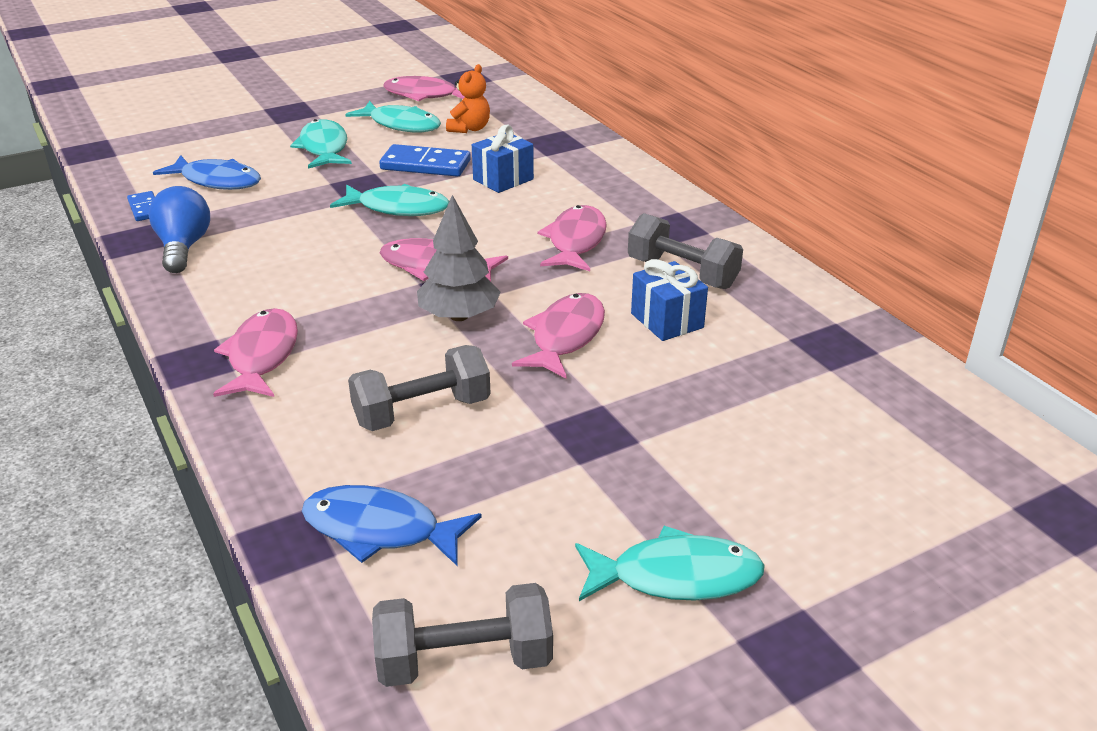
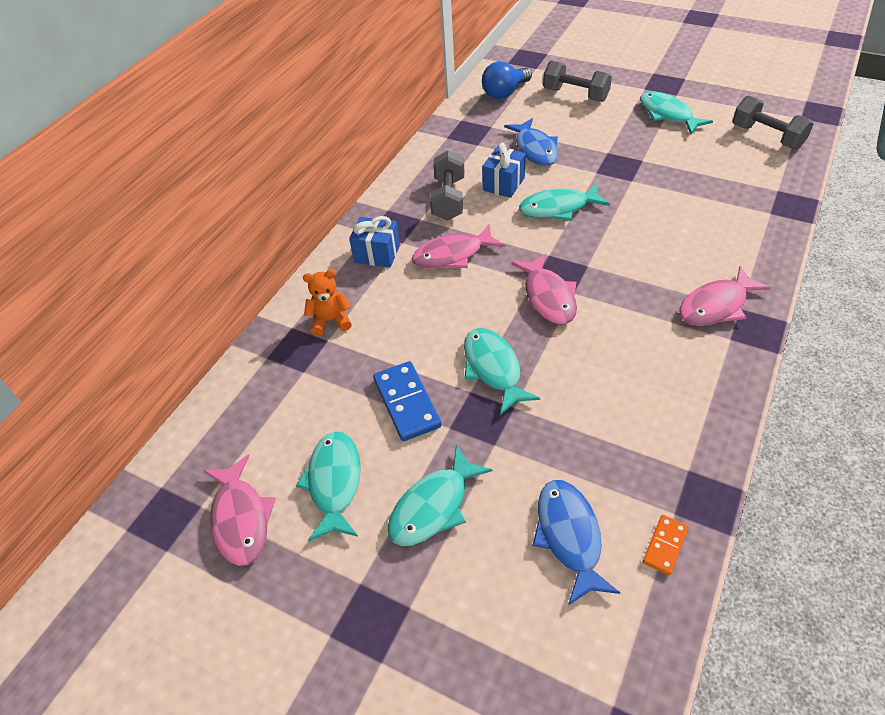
camera: 120 degrees left, 15 degrees up
(145, 208) = (665, 545): blue domino -> orange domino
(183, 247) = (678, 453): blue light bulb -> blue light bulb (505, 93)
(380, 530) = (750, 187): blue fish -> blue fish (535, 149)
(422, 412) = (674, 219): grey dumbbell -> grey dumbbell (575, 95)
(459, 316) = (586, 255): grey tree -> none
(469, 129) = (307, 422): orange teddy bear -> orange teddy bear (331, 321)
(503, 179) = (393, 339): blue gift -> blue gift (377, 254)
(565, 337) = (558, 208): pink fish -> turquoise fish

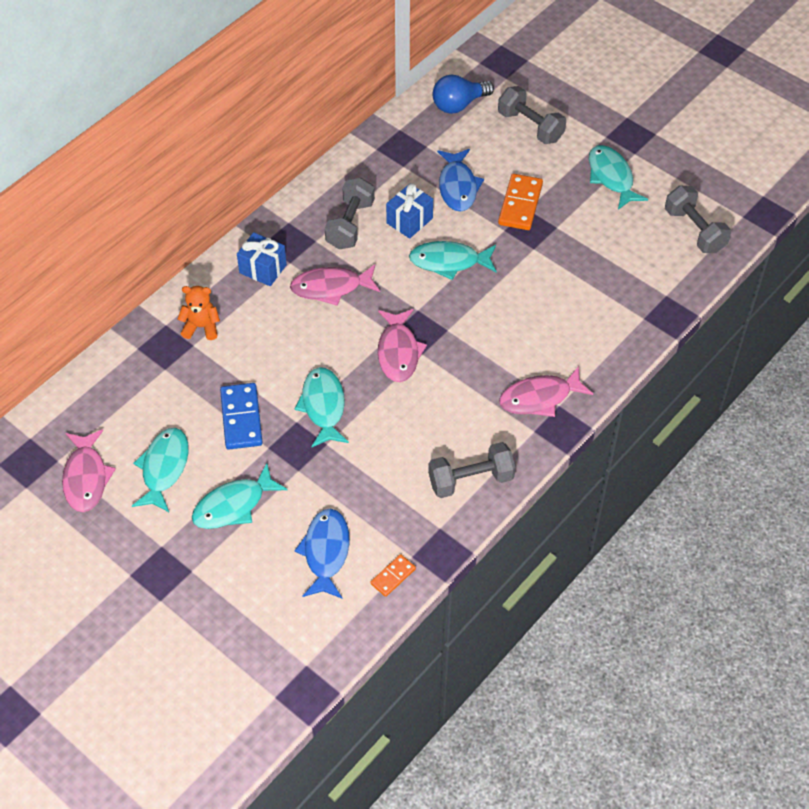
camera: 10 degrees right, 5 degrees up
(599, 150) = (520, 204): none -> orange domino
(693, 406) = (470, 480): none -> grey dumbbell

